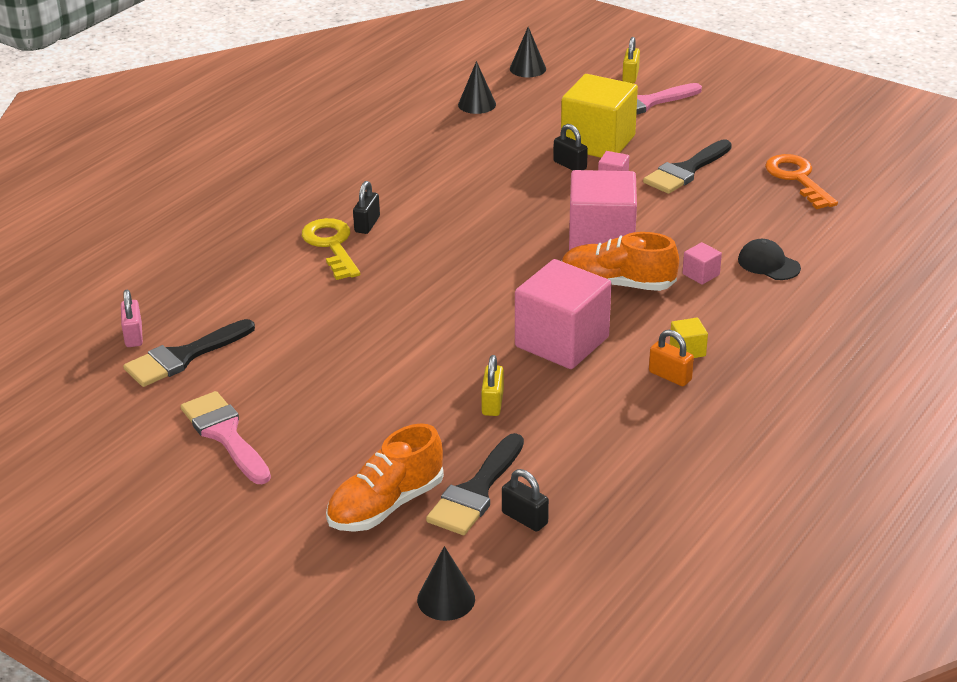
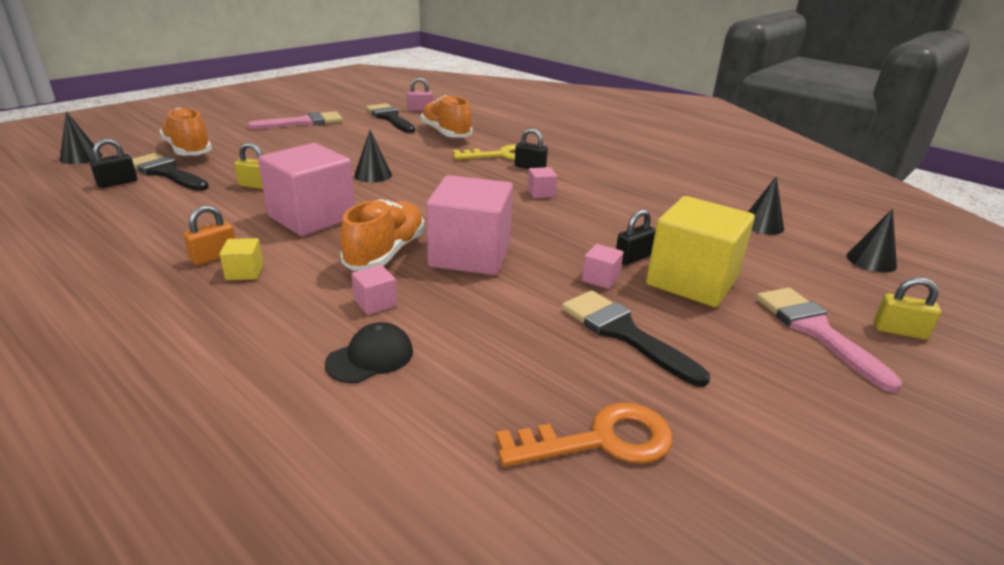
camera: 95 degrees right, 5 degrees down
(251, 297) = (446, 133): none -> orange shoe
(428, 327) = (373, 175): none -> black cone
(444, 214) = (541, 193): none -> pink cube

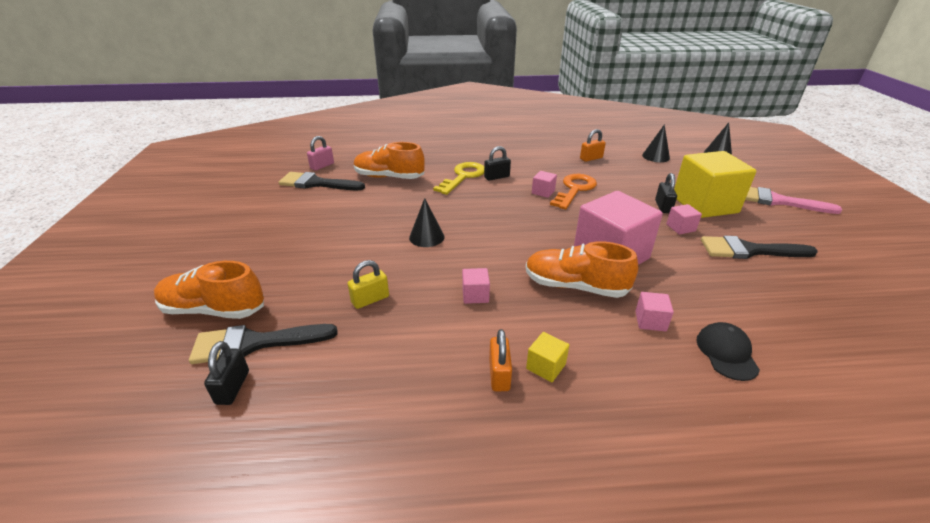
camera: 45 degrees left, 5 degrees up
(81, 157) = (99, 396): black cone -> none
(303, 122) = (254, 222): pink brush -> none
(312, 217) = (475, 295): pink cube -> pink cube, size x0.41
(385, 253) = (575, 286): orange shoe -> orange shoe turned 45 degrees counterclockwise
(600, 440) = (856, 308): orange key -> orange key (574, 189)
(670, 194) = (591, 158): none -> orange padlock
(899, 331) = (788, 184): yellow padlock -> none

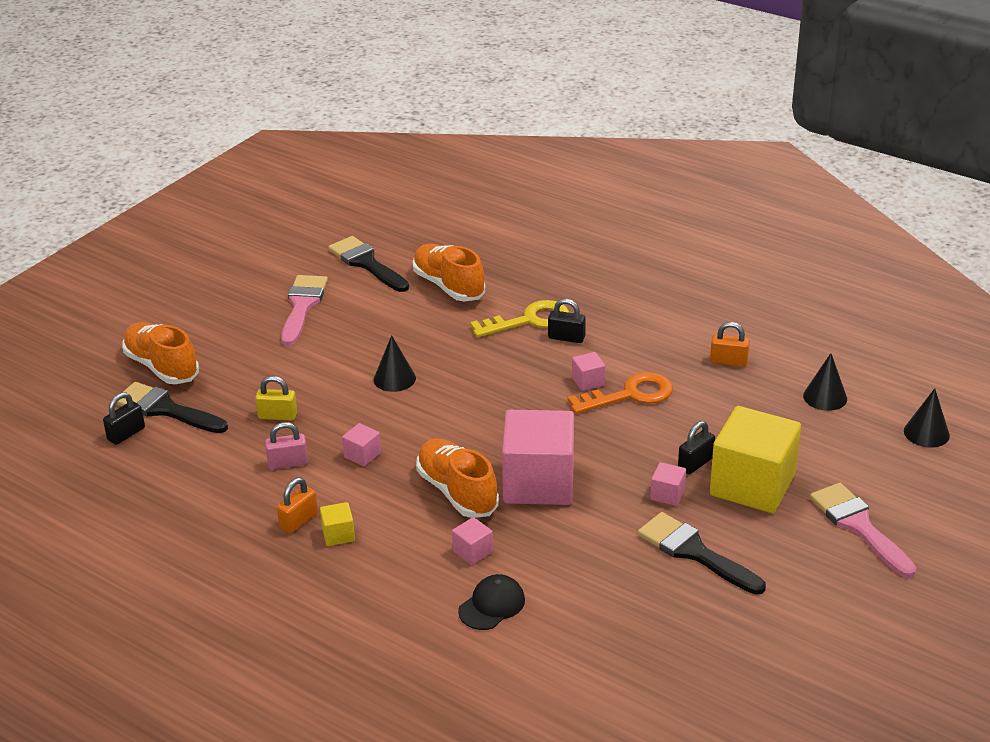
camera: 40 degrees right, 0 degrees up
(298, 221) = (302, 306): none -> pink brush
(322, 166) = (397, 239): pink padlock -> pink padlock (288, 463)

